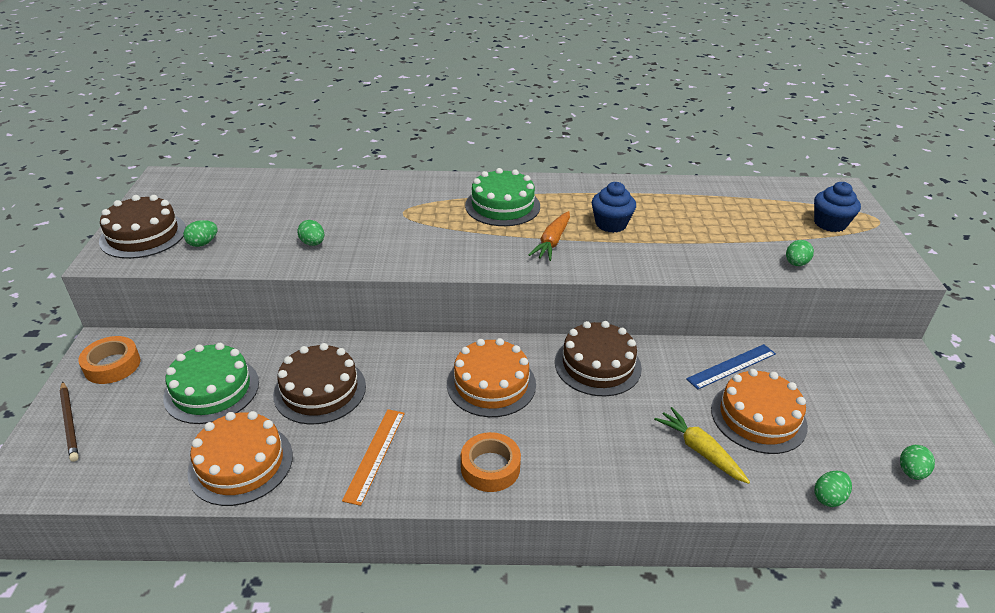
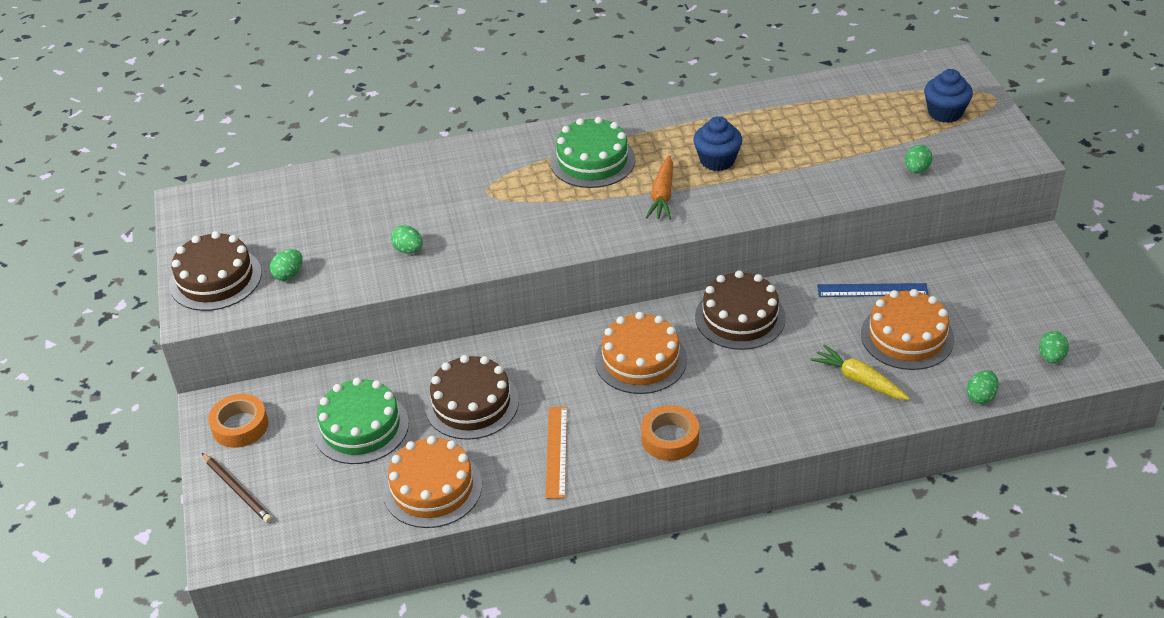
camera: 10 degrees left, 5 degrees up
(731, 366) = (872, 290): blue ruler -> blue ruler turned 45 degrees clockwise

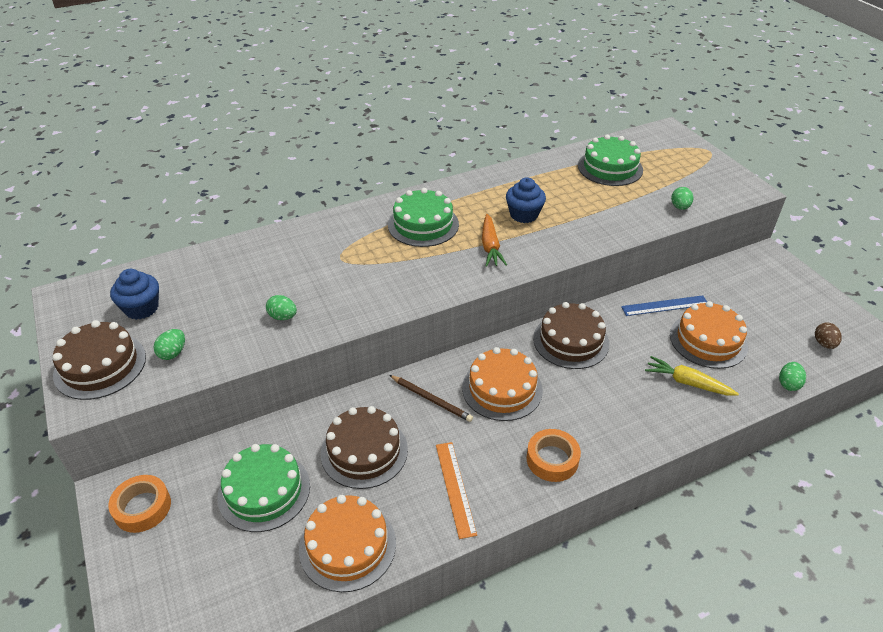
camera: 15 degrees left, 0 degrees up
(237, 490) = (148, 580): brown pencil -> brown pencil (431, 399)
(851, 109) = (610, 167): none -> green cake
(945, 112) = (679, 164): blue cupcake -> blue cupcake (141, 308)
(1051, 357) = (824, 344): green egg -> brown egg

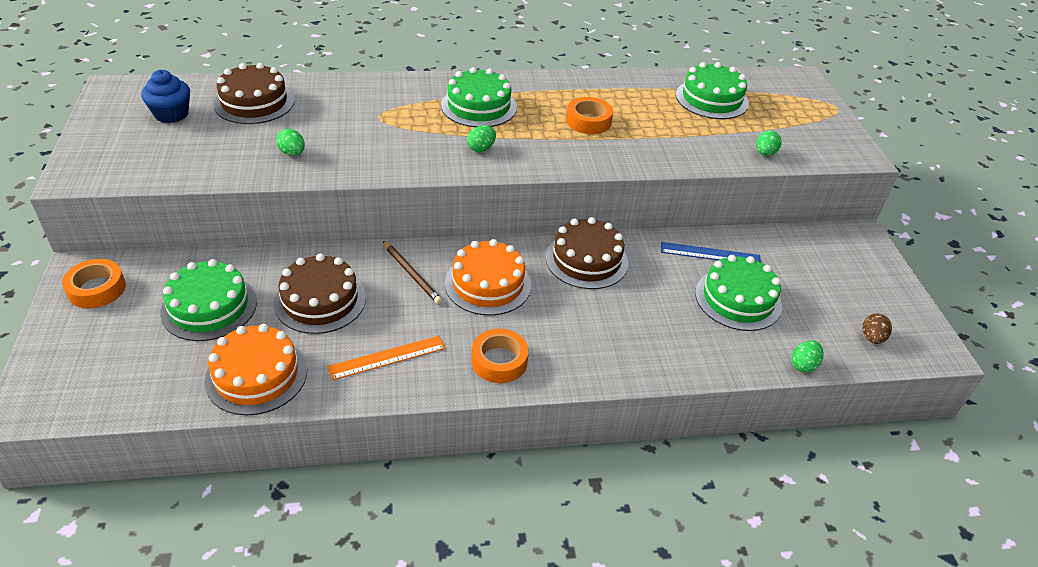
camera: 15 degrees right, 0 degrees up
(100, 365) = (107, 151): brown cake -> brown cake (254, 102)
(173, 353) = (175, 158): green egg -> green egg (481, 148)
(455, 488) = (387, 357): orange ruler -> orange ruler turned 60 degrees clockwise
(490, 246) = (534, 142): orange carrot -> none
(524, 215) = (588, 121): blue cupcake -> orange tape
(687, 382) = (689, 332): yellow carrot -> none
(708, 340) = (738, 299): orange cake -> green cake

